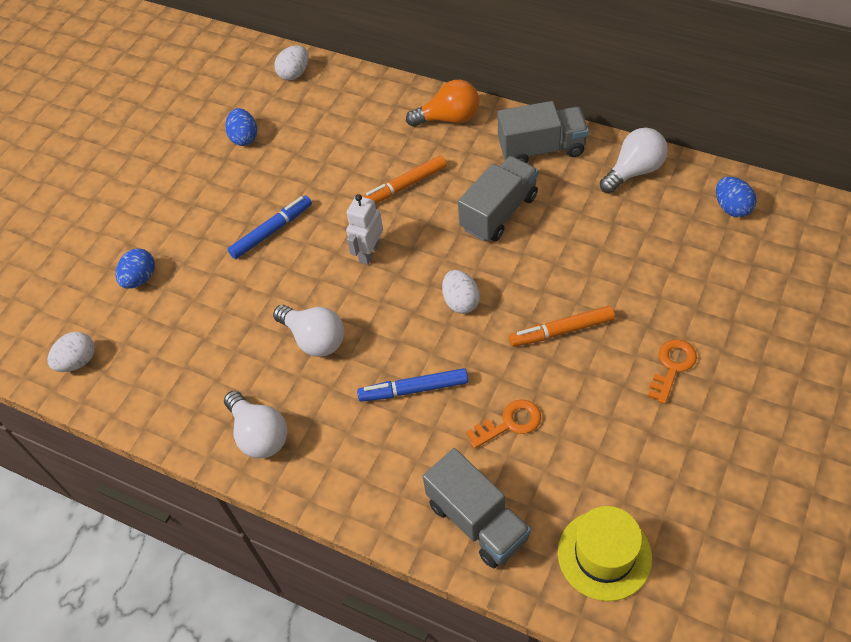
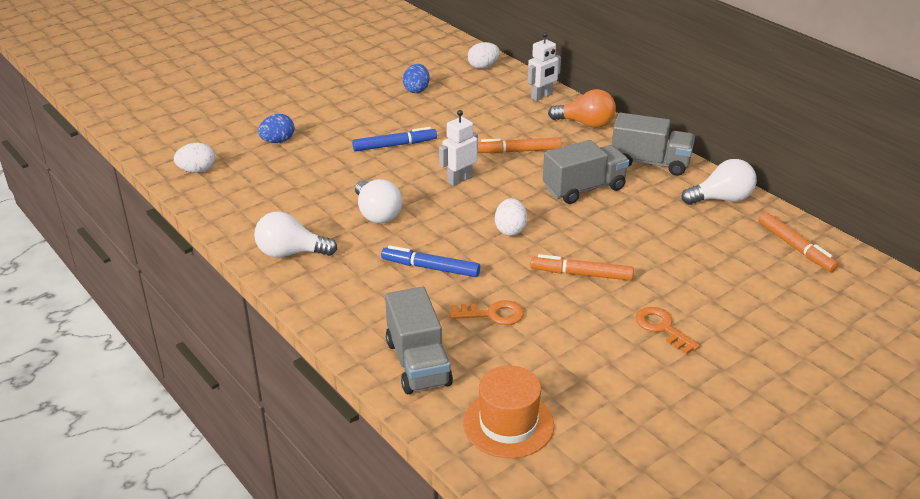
camera: 20 degrees right, 20 degrees down
(259, 435) = (291, 253): white light bulb -> white light bulb turned 105 degrees clockwise
(382, 95) = (542, 96): none -> white robot
(604, 555) = (508, 424): yellow hat -> orange hat
(672, 367) = (662, 328): orange key -> orange key turned 90 degrees counterclockwise
(732, 208) = (795, 247): blue egg -> orange marker

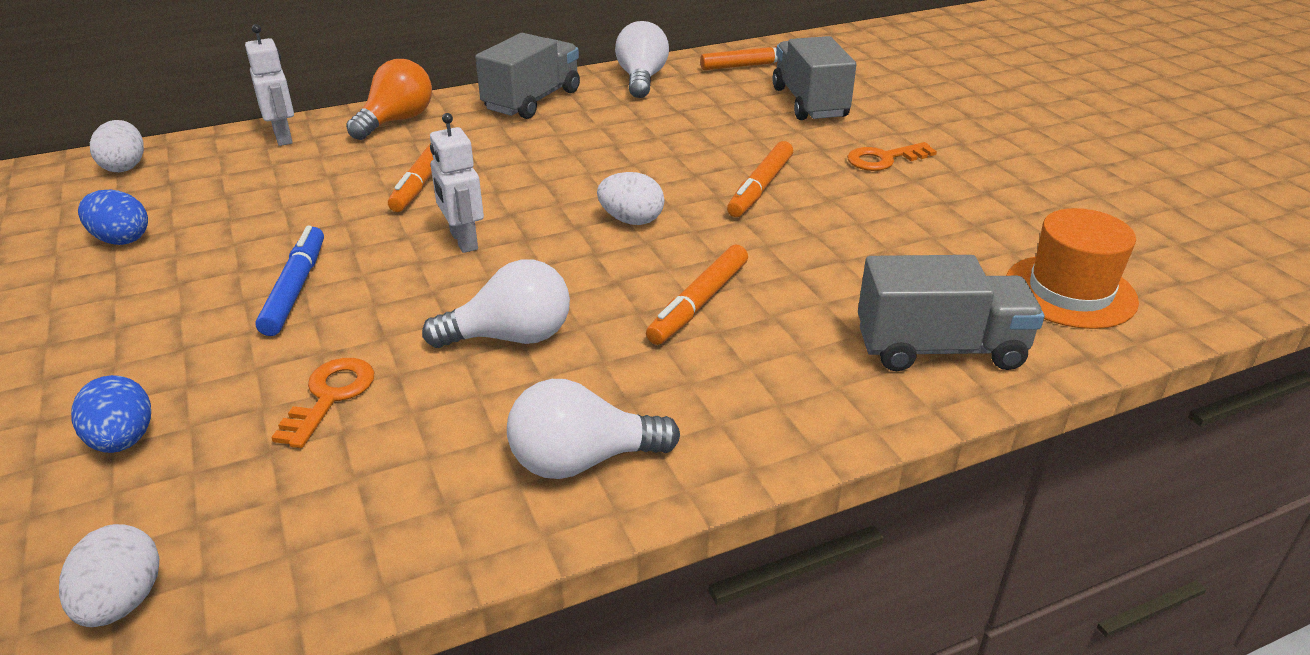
camera: 75 degrees left, 0 degrees up
(291, 253) = (582, 460): white light bulb -> white light bulb turned 60 degrees clockwise
(430, 268) = (698, 303): blue marker -> orange marker
(492, 314) = (832, 267): orange key -> orange key (330, 397)
(584, 188) = (561, 151): grey truck -> grey truck (809, 103)

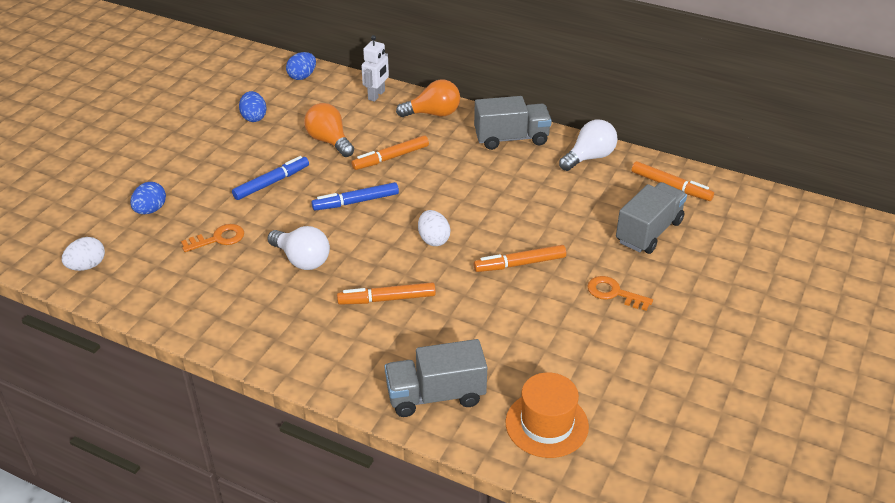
camera: 50 degrees right, 5 degrees up
(125, 166) = (302, 76): white egg -> blue egg
(302, 206) = (329, 141): none -> orange light bulb
(463, 241) = (356, 202): white robot -> blue marker
(582, 460) = (245, 325): white light bulb -> none
(939, 348) = (435, 395): grey truck -> grey truck turned 120 degrees clockwise

